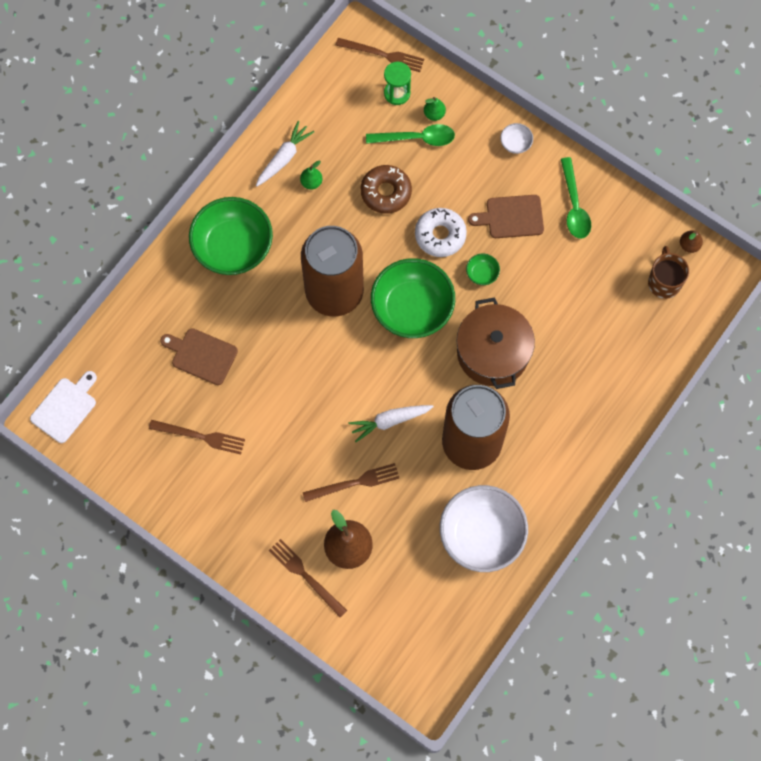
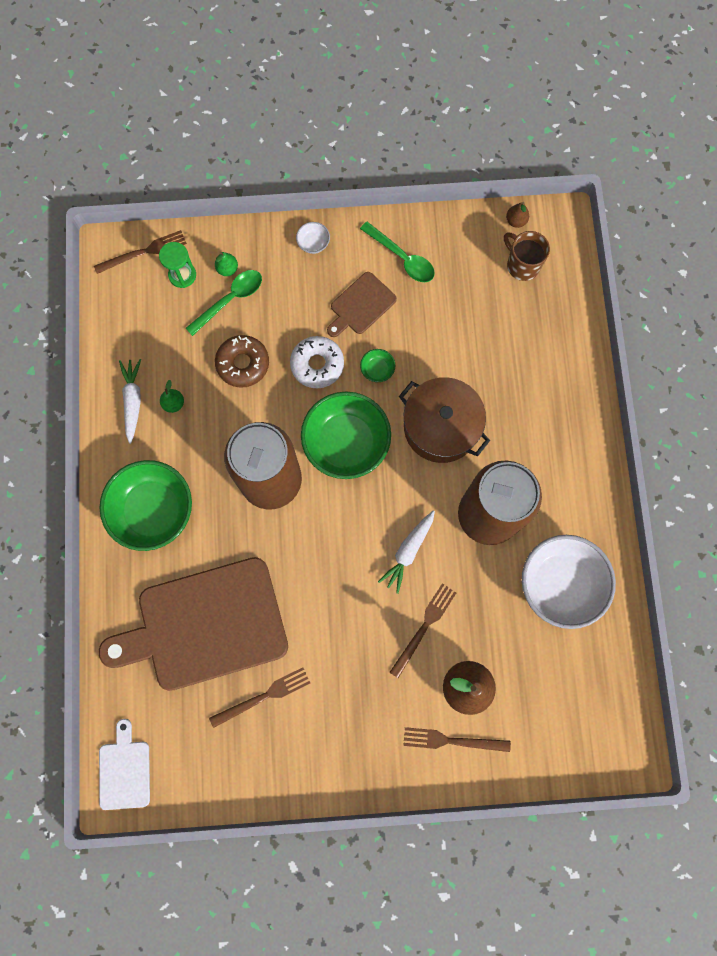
camera: 40 degrees left, 5 degrees up
(201, 355) = (205, 626): brown cutting board -> brown cutting board, size x2.19

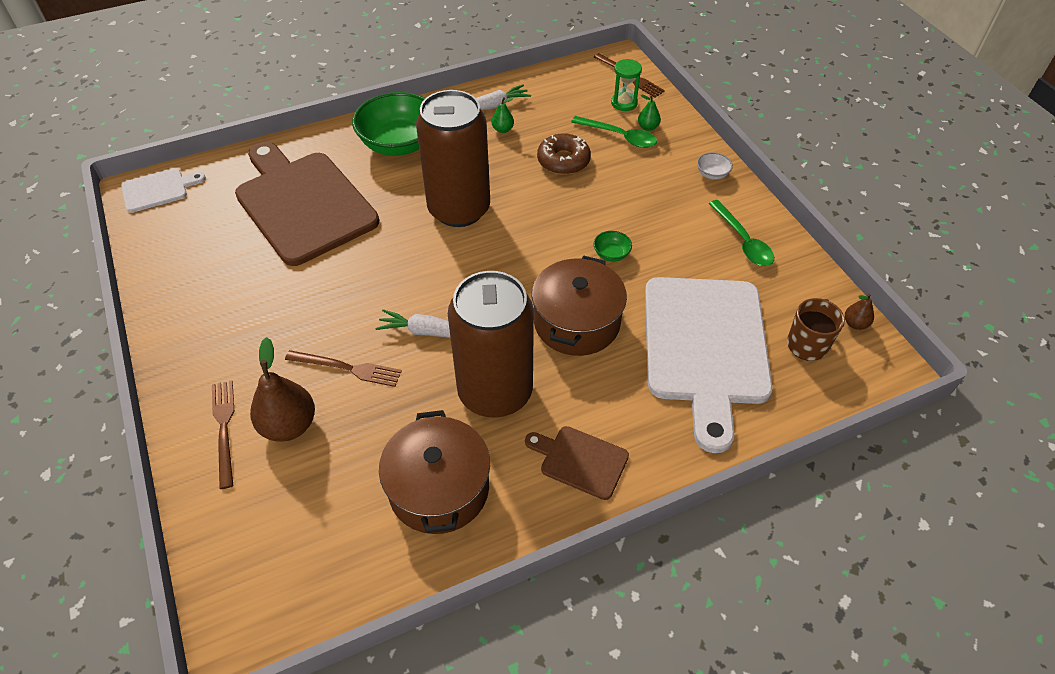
camera: 70 degrees right, 25 degrees down
(263, 696) = (243, 261): brown fork -> none
(317, 365) = (591, 209): white donut -> none
(346, 443) = (522, 252): green bowl -> none
(361, 305) = (671, 224): brown cutting board -> brown cutting board (580, 461)
(402, 258) = (743, 241): green spoon -> green spoon turned 45 degrees counterclockwise
(500, 340) = (705, 347): none -> white cutting board
(560, 584) = (439, 488): white bowl -> brown pot

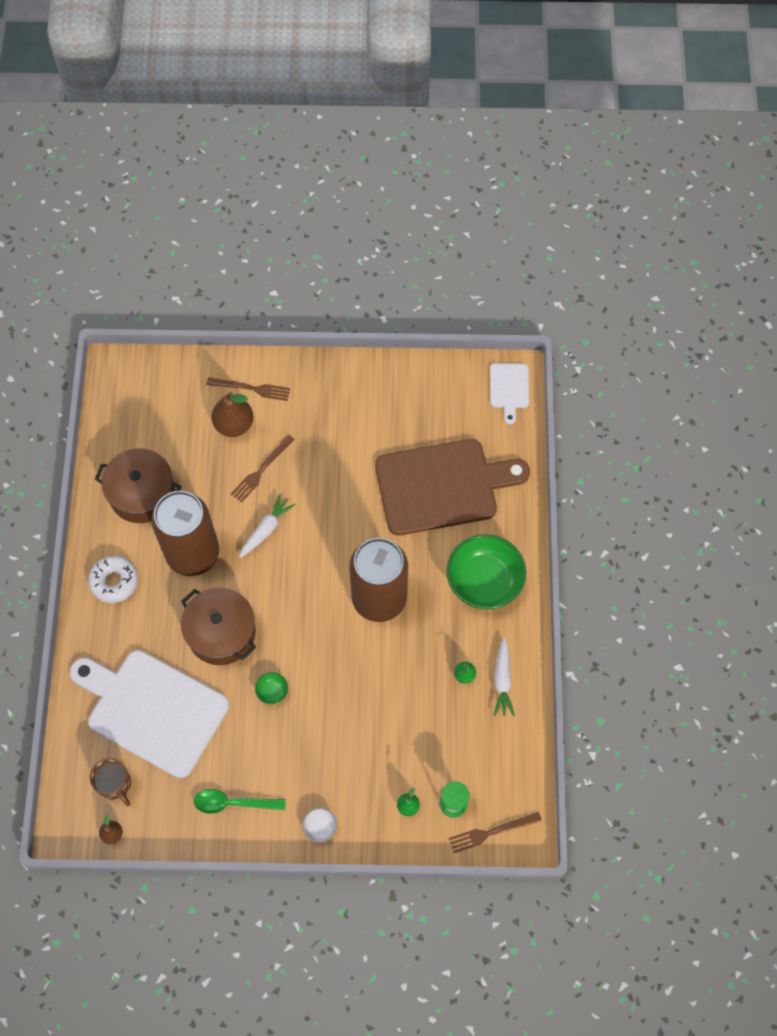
camera: 115 degrees right, 15 degrees up
(563, 161) = (398, 707): brown donut -> none
(580, 461) = (114, 582): brown cutting board -> white donut
(619, 137) = (407, 773): green spoon -> none

